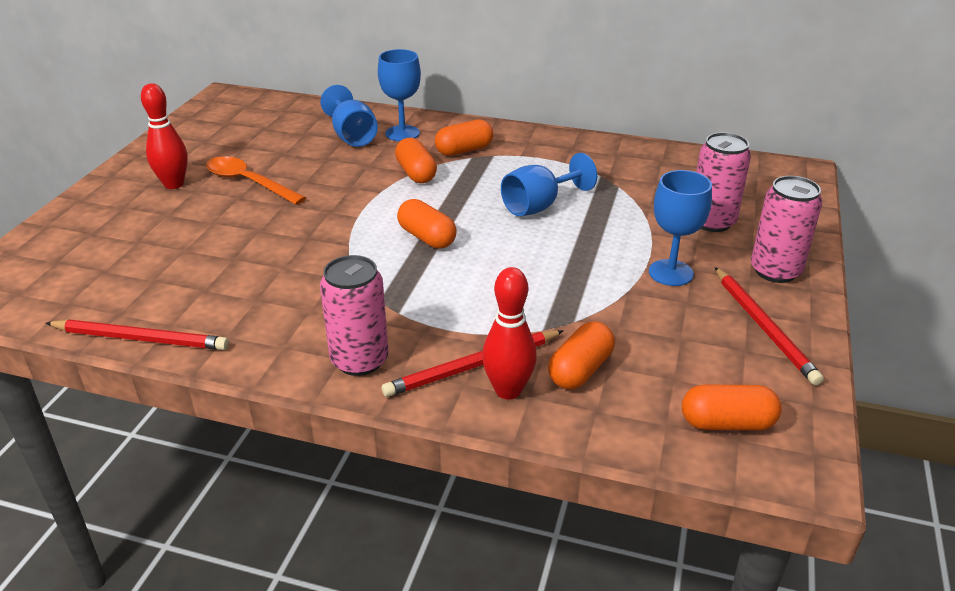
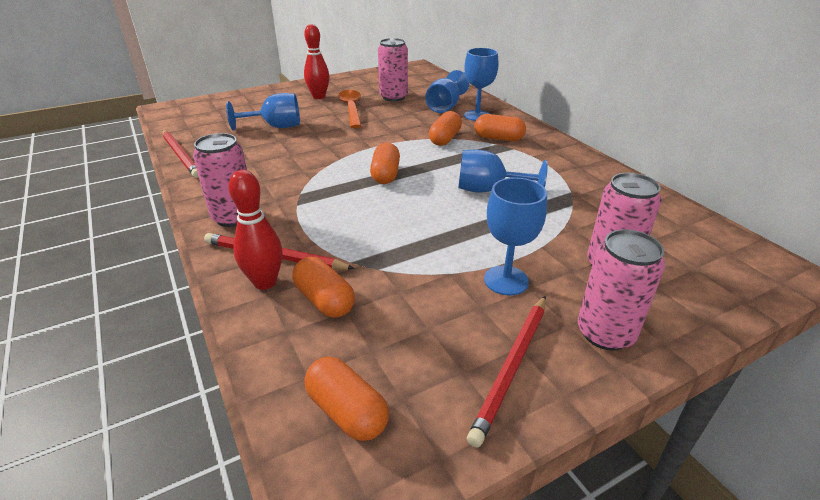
camera: 45 degrees right, 0 degrees up
(196, 245) = (276, 127): none -> blue goblet
(272, 147) = (393, 97): none -> pink can
(580, 370) = (324, 300): orange capsule -> orange capsule turned 60 degrees clockwise

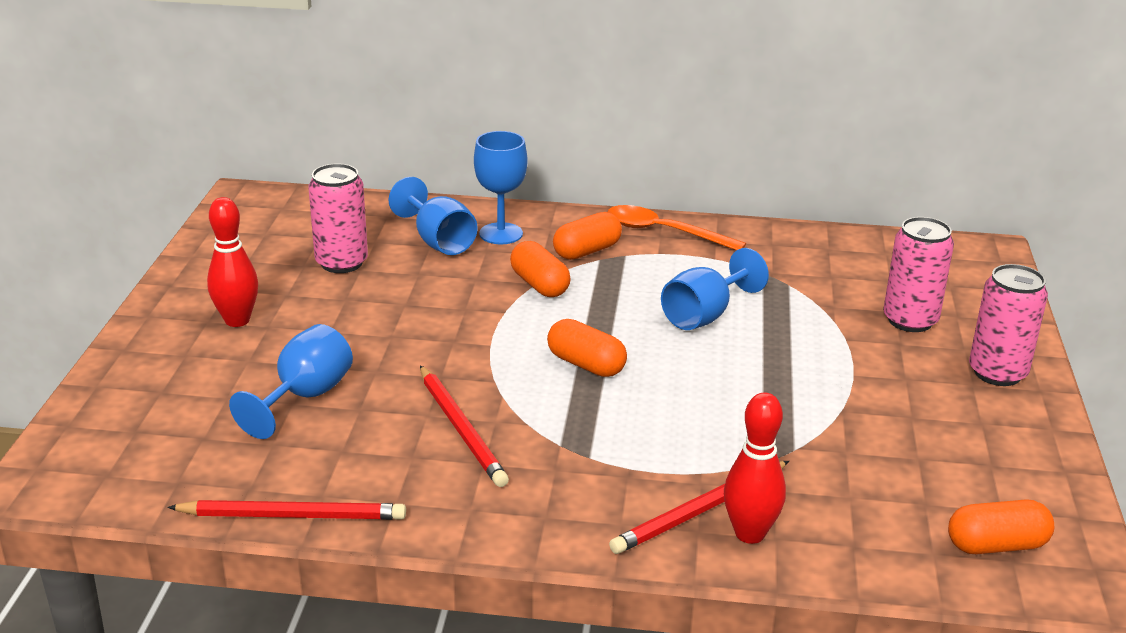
camera: 55 degrees left, 5 degrees down
(234, 217) = (567, 516): pink can -> none
(324, 300) = (821, 503): orange capsule -> none
(351, 109) = (333, 311): orange spoon -> orange spoon (664, 232)
(506, 280) = (883, 384): blue goblet -> none
(512, 367) = (1004, 437): red pencil -> red pencil (461, 429)

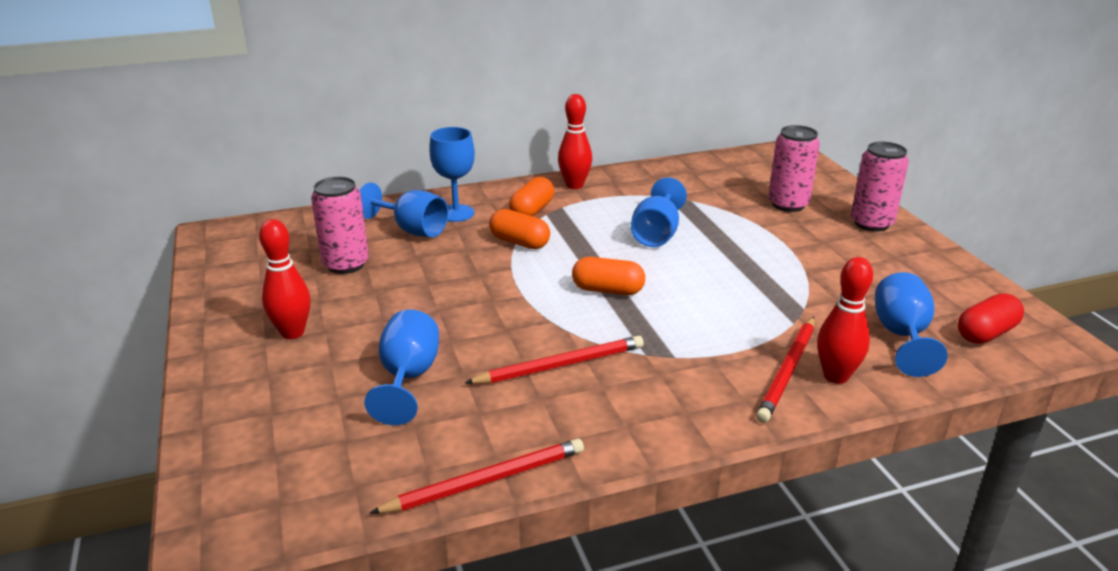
camera: 25 degrees left, 0 degrees up
(461, 429) = (560, 365): red pencil -> red pencil turned 60 degrees counterclockwise
(664, 232) = (574, 185): orange spoon -> red bowling pin
(881, 515) = (901, 336): none -> blue goblet
(996, 545) = (986, 333): orange capsule -> red capsule

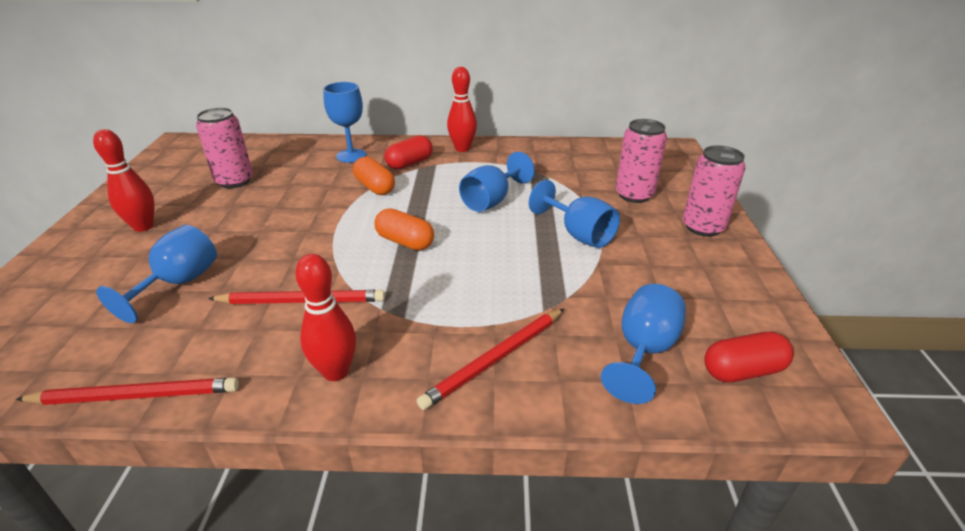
camera: 20 degrees right, 5 degrees up
(412, 230) = (307, 163): blue goblet -> blue goblet (579, 234)
(532, 210) = (409, 163): orange capsule -> red capsule
(836, 376) = (538, 378): red bowling pin -> red bowling pin (336, 371)

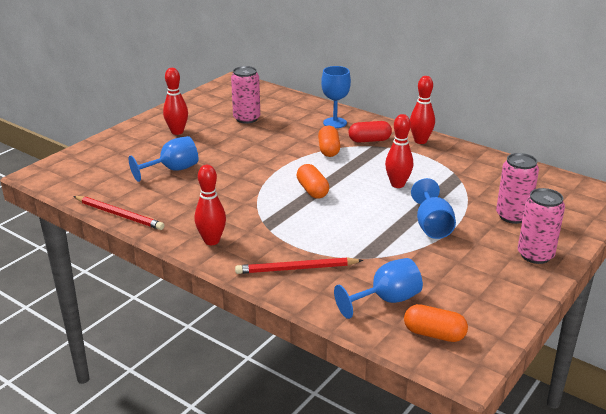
camera: 35 degrees right, 5 degrees down
(302, 301) = (225, 201): red pencil -> none
(491, 201) = (397, 184): blue goblet -> red bowling pin
(742, 371) = (434, 334): red capsule -> orange capsule

